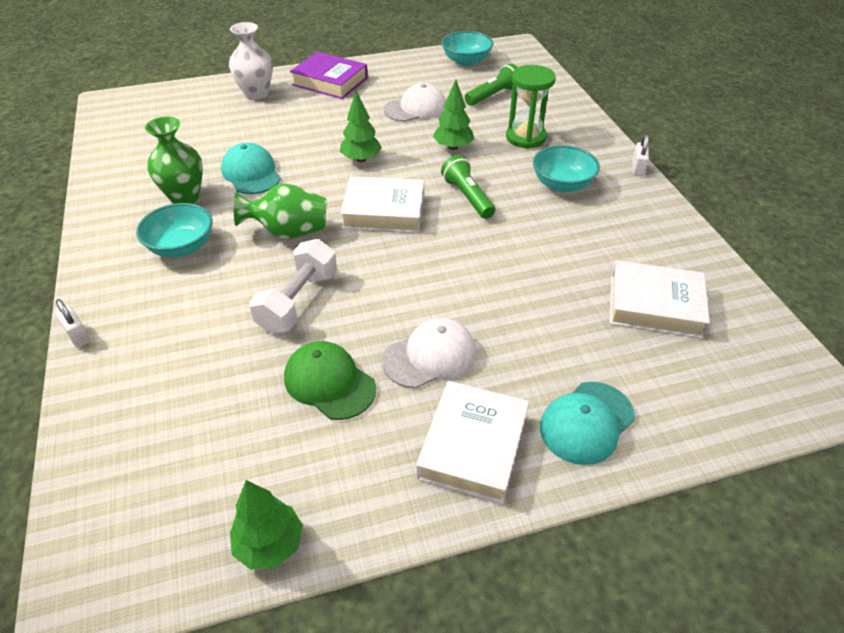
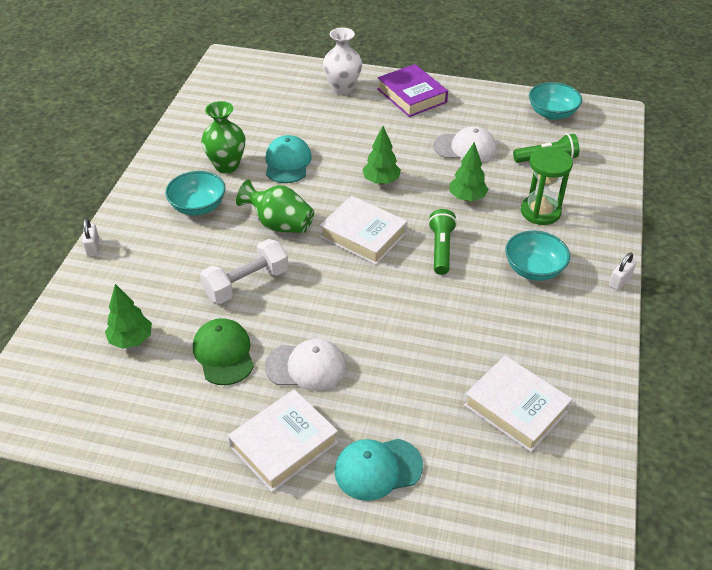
camera: 30 degrees right, 0 degrees up
(270, 544) = (114, 440): green tree -> green tree (131, 340)

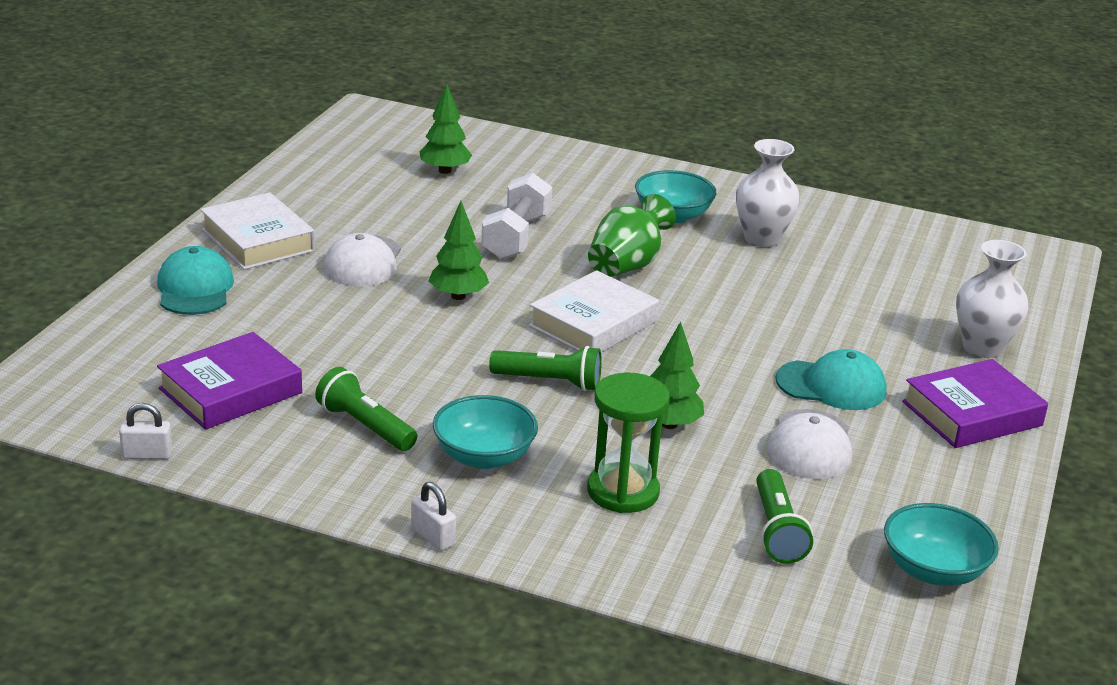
camera: 95 degrees right, 15 degrees down
(93, 247) = (604, 154): white padlock -> white padlock (147, 454)
(223, 353) = (404, 217): green cap -> none
(226, 166) = (762, 239): green vase -> white vase
(246, 283) = (516, 237): white dumbbell -> white dumbbell turned 45 degrees clockwise
(287, 162) = (768, 283): turquoise cap -> turquoise cap (831, 386)
(381, 181) = (719, 353): green tree -> green tree (458, 296)
(516, 408) = (230, 391): white book -> purple book
(527, 327) = (365, 426): none -> green flashlight

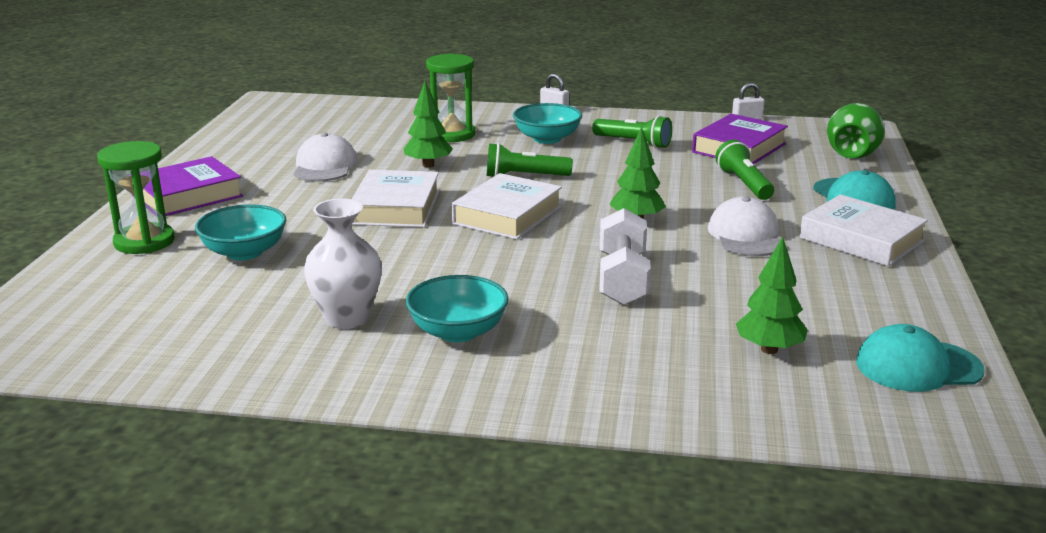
camera: 170 degrees right, 5 degrees down
(626, 266) = (494, 267): green vase -> green vase (852, 156)
(716, 354) = (396, 208): none -> white book
(777, 530) = (353, 130): green flashlight -> green flashlight (744, 184)
(831, 386) = (299, 199): turquoise cap -> turquoise cap (918, 366)
(933, 570) = (260, 126): turquoise bowl -> turquoise bowl (244, 252)
(982, 347) = (144, 242): white vase -> green hourglass

